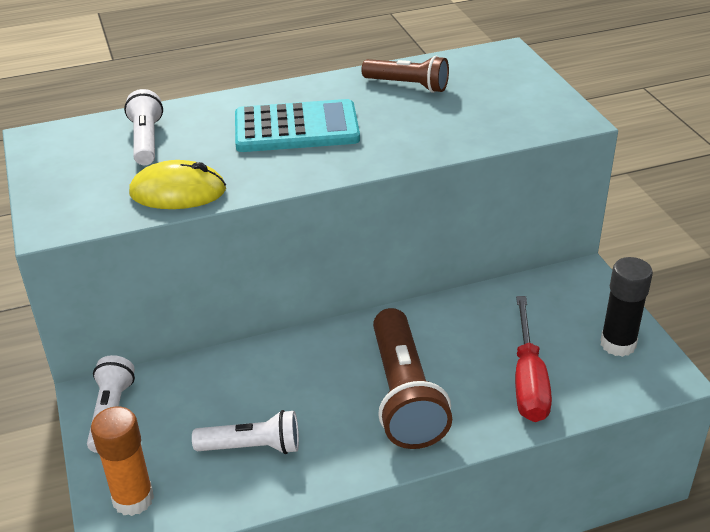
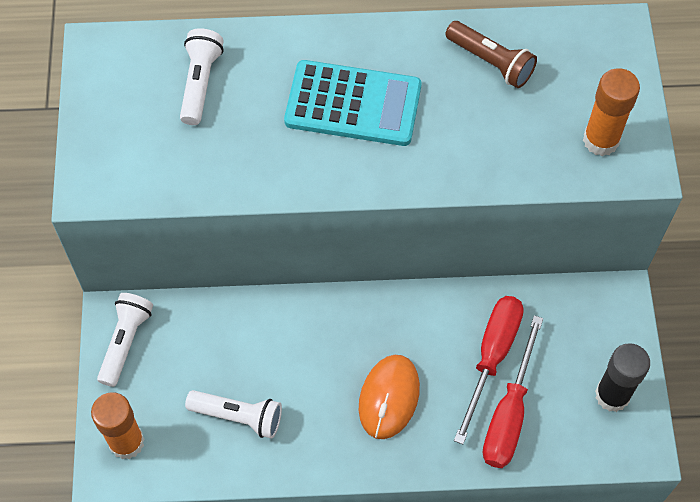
camera: 15 degrees right, 25 degrees up
(178, 192) = (213, 173): yellow mouse -> none
(404, 395) = (389, 397): brown flashlight -> orange mouse
(490, 342) = (491, 357): none -> red screwdriver
(528, 110) = (601, 140): none -> orange glue stick

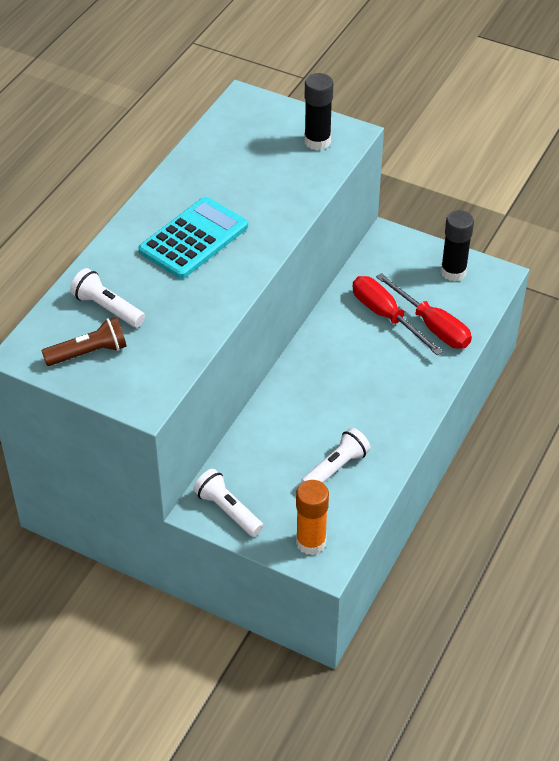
camera: 60 degrees left, 15 degrees down
(389, 397) = (378, 380): orange mouse -> none
(490, 62) = (218, 163): brown flashlight -> brown flashlight (89, 353)
(601, 140) = (317, 141): orange glue stick -> black glue stick

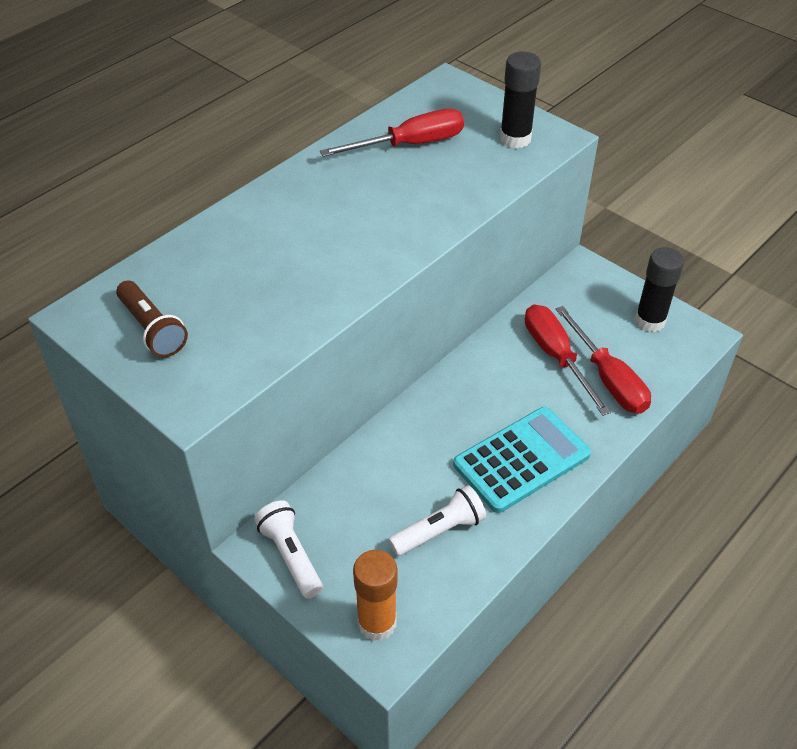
camera: 15 degrees right, 0 degrees up
(89, 353) = (152, 329): brown flashlight -> brown flashlight turned 60 degrees clockwise
(107, 308) = (198, 280): white flashlight -> none
(194, 239) = (332, 220): turquoise calculator -> turquoise calculator (521, 460)
(233, 162) = (410, 145): none -> red screwdriver

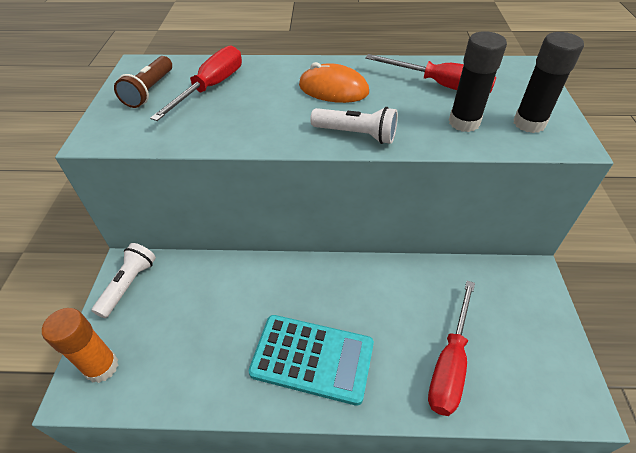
camera: 50 degrees right, 0 degrees up
(328, 206) = (333, 89): none -> orange mouse
(439, 531) = (206, 351): white flashlight -> white flashlight (356, 134)
(556, 356) = (431, 314): red screwdriver -> red screwdriver (211, 87)
(650, 321) = (543, 353): black glue stick -> black glue stick (464, 122)

